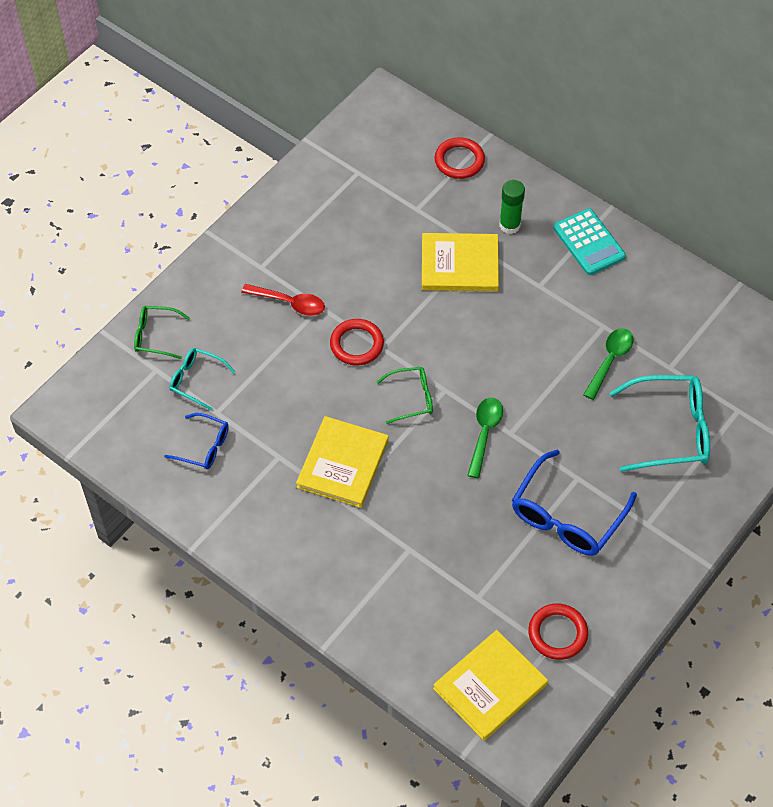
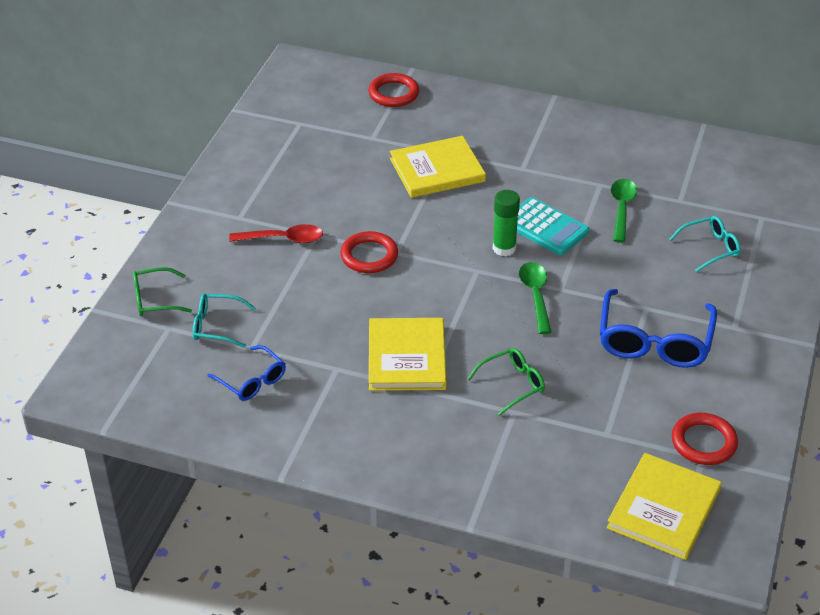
camera: 20 degrees left, 15 degrees down
(204, 446) = (252, 381): blue glasses -> blue glasses turned 45 degrees clockwise
(411, 398) = (447, 285): green glasses -> green glasses (512, 384)
(509, 225) = (468, 130): green glue stick -> green glue stick (504, 248)
(589, 242) = (549, 126): turquoise calculator -> turquoise calculator (545, 227)
(670, 430) = (710, 248): turquoise glasses -> turquoise glasses, size x0.56

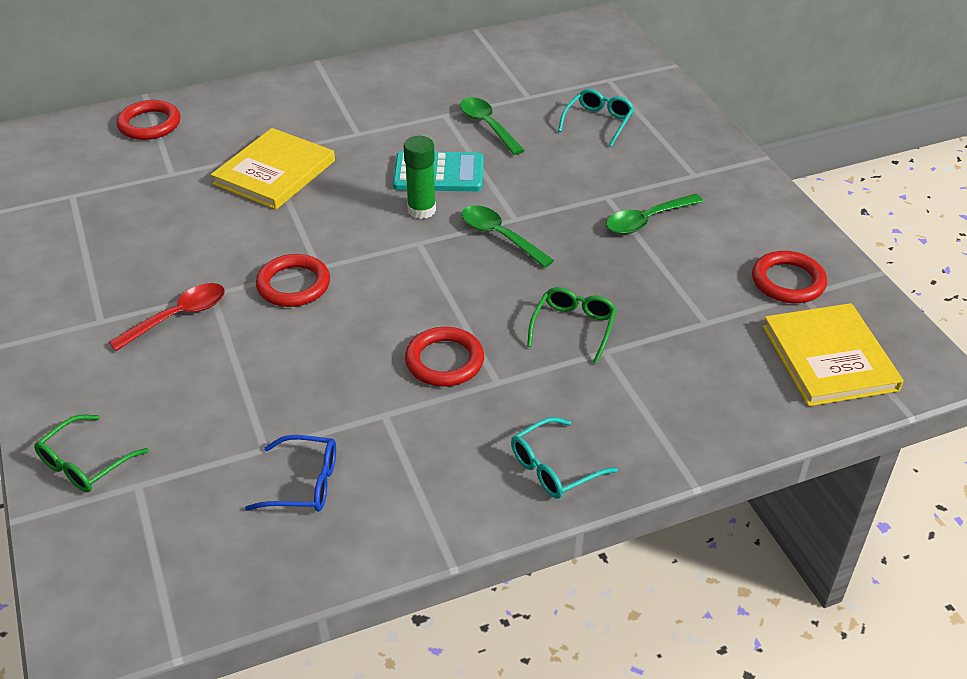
camera: 40 degrees left, 0 degrees up
(216, 326) = (197, 449): turquoise glasses -> turquoise glasses (554, 468)
(407, 357) = (444, 361): yellow book -> red ring
(654, 341) = (647, 220): blue glasses -> green spoon

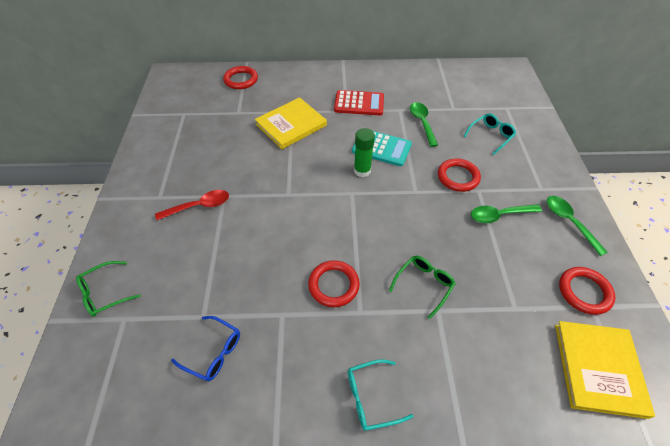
camera: 20 degrees right, 10 degrees up
(293, 285) = (269, 202): red ring -> red ring (458, 177)
(374, 119) = (359, 103): none -> red calculator
(500, 236) = (401, 202): green spoon -> green spoon (569, 222)

